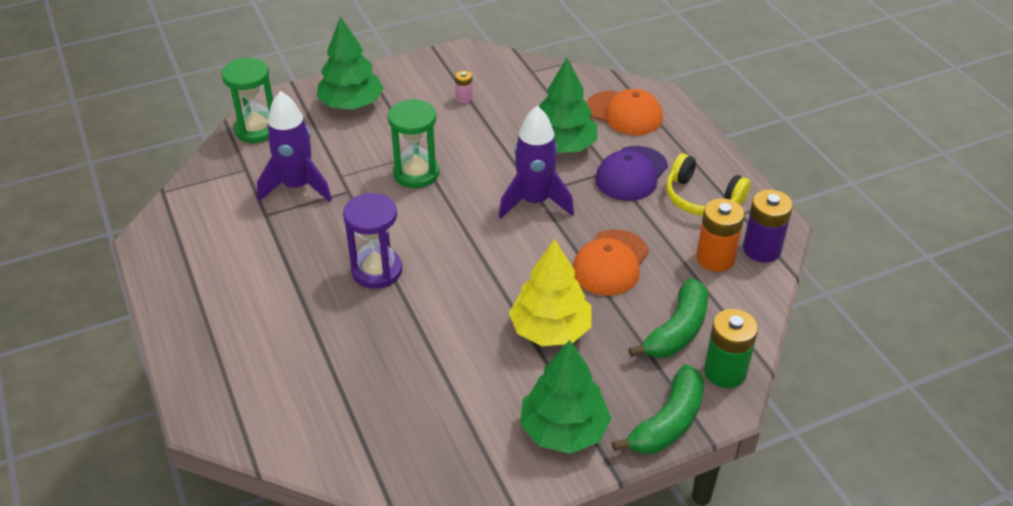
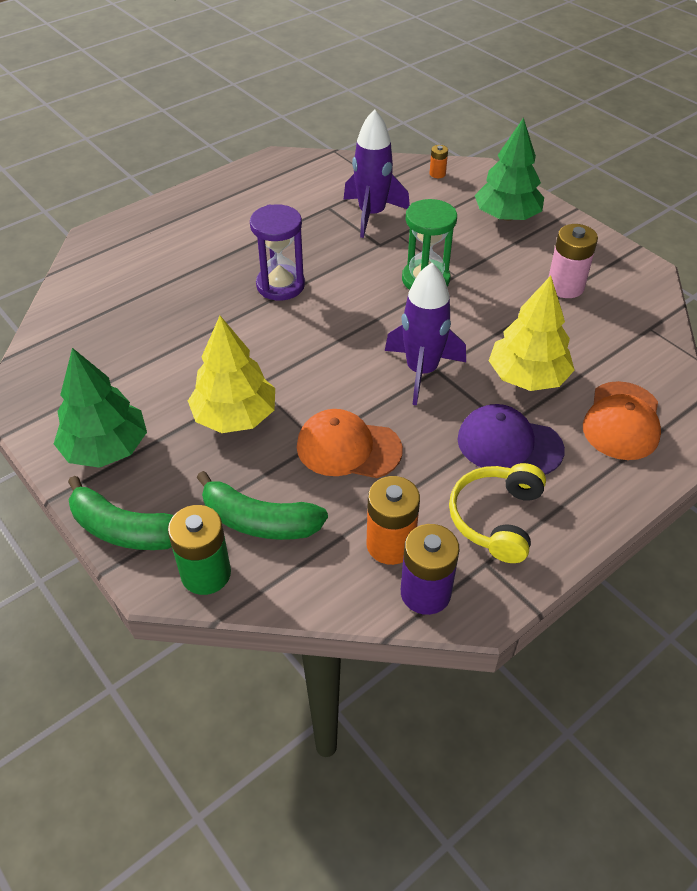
camera: 75 degrees right, 5 degrees up
(256, 129) = (437, 174): green hourglass -> orange battery
(464, 98) = (565, 287): pink battery -> pink battery, size x1.96
(563, 146) = (527, 377): green tree -> yellow tree

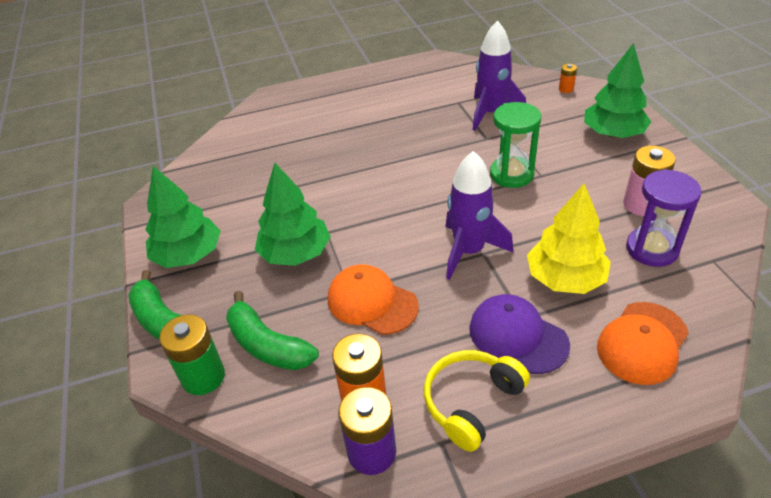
camera: 25 degrees right, 5 degrees down
(235, 416) = (295, 253): yellow tree -> green tree
(280, 285) = (387, 156): purple hourglass -> purple hourglass (652, 249)

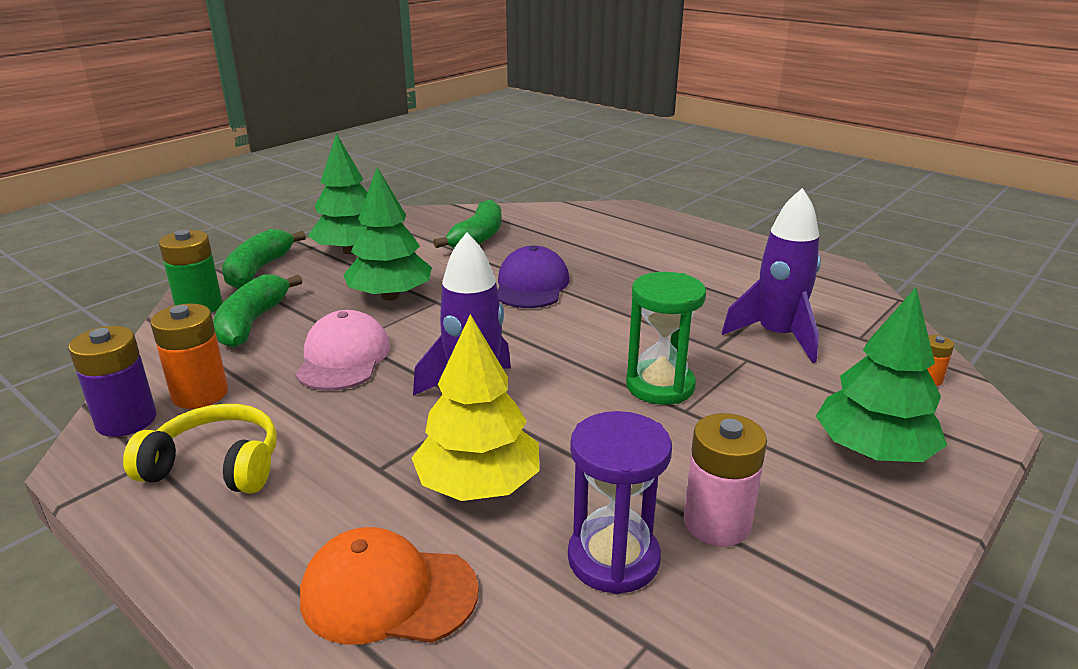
camera: 55 degrees right, 15 degrees down
(241, 180) = (477, 238): none -> green banana
(372, 302) = (343, 358): orange cap -> pink cap
(517, 336) = (342, 472): purple cap -> purple cap (531, 285)

